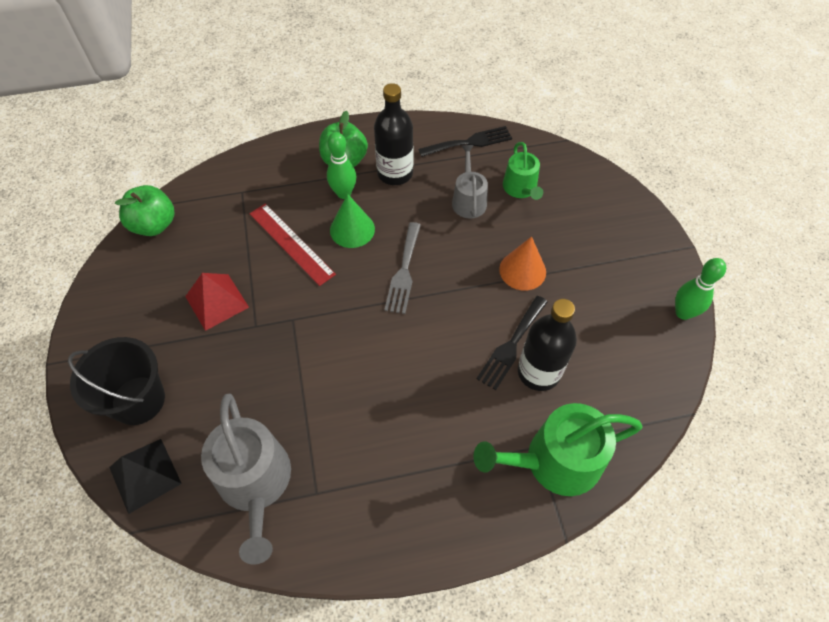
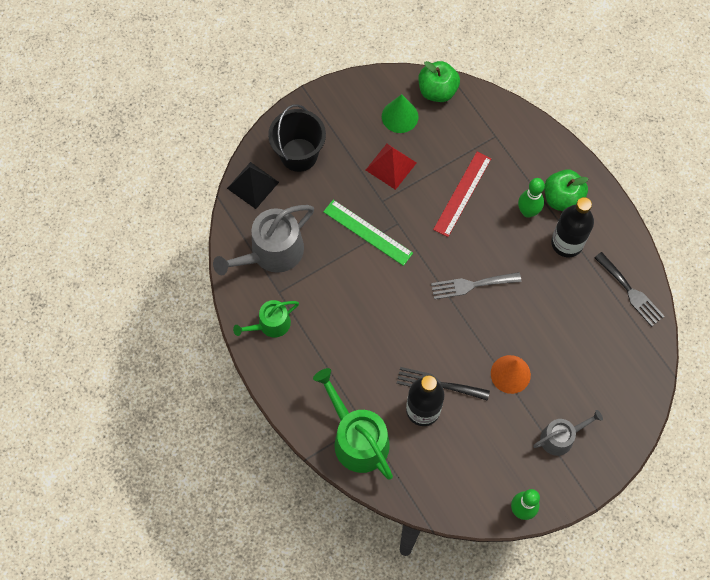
camera: 70 degrees right, 10 degrees up
(287, 355) = (367, 232): none -> green ruler
(352, 229) = (494, 232): green cone -> green cone (400, 116)
(468, 200) = (564, 311): grey watering can -> grey watering can (560, 437)
(521, 188) = (596, 350): green watering can -> green watering can (270, 324)

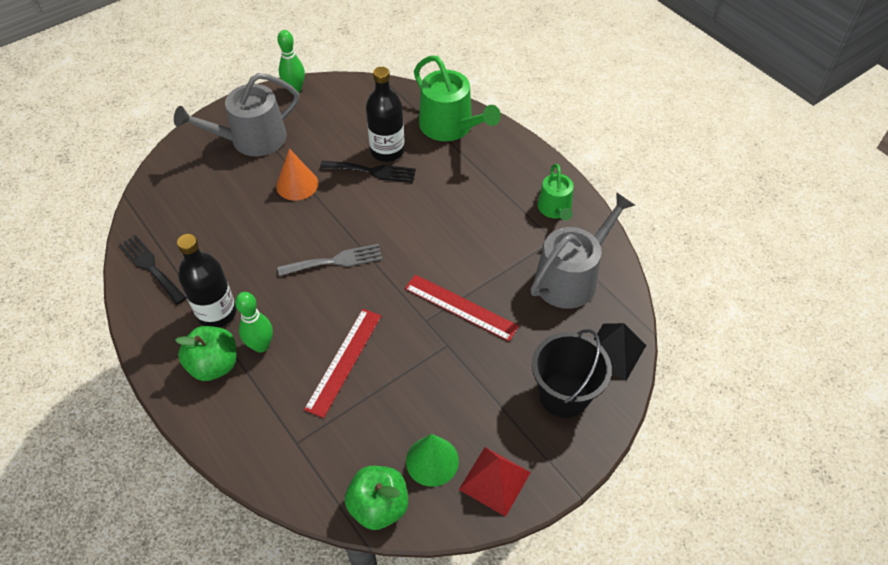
camera: 175 degrees right, 15 degrees down
(270, 324) = (555, 209): green watering can -> green watering can turned 120 degrees clockwise
(367, 232) = (461, 307): green ruler -> red ruler
(391, 166) = (439, 389): red pyramid -> red pyramid (494, 481)
(560, 437) = (251, 139): grey watering can -> grey watering can, size x1.69

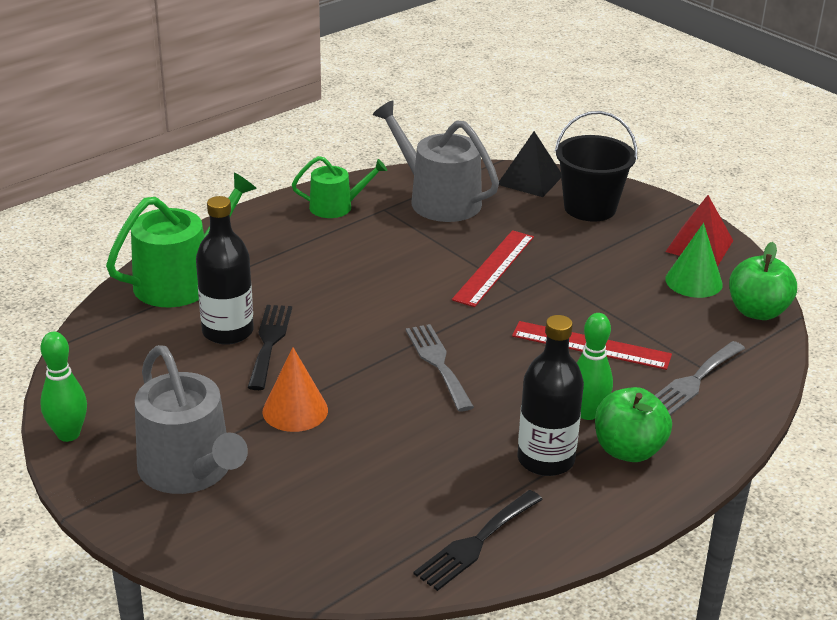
camera: 95 degrees left, 20 degrees down
(286, 428) = (694, 381): none -> grey fork

